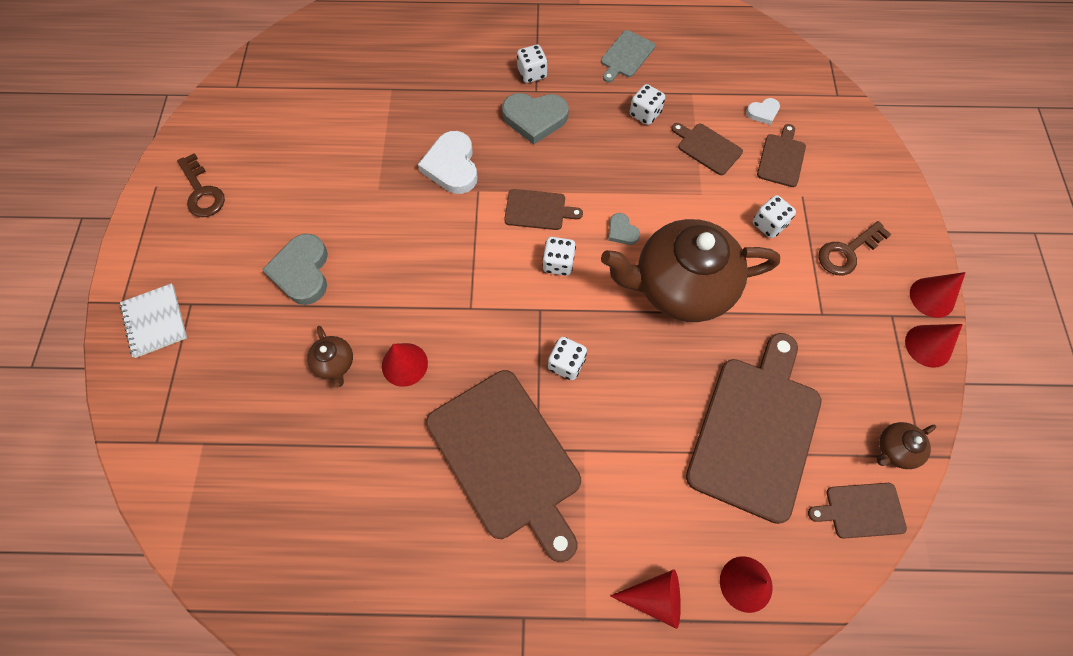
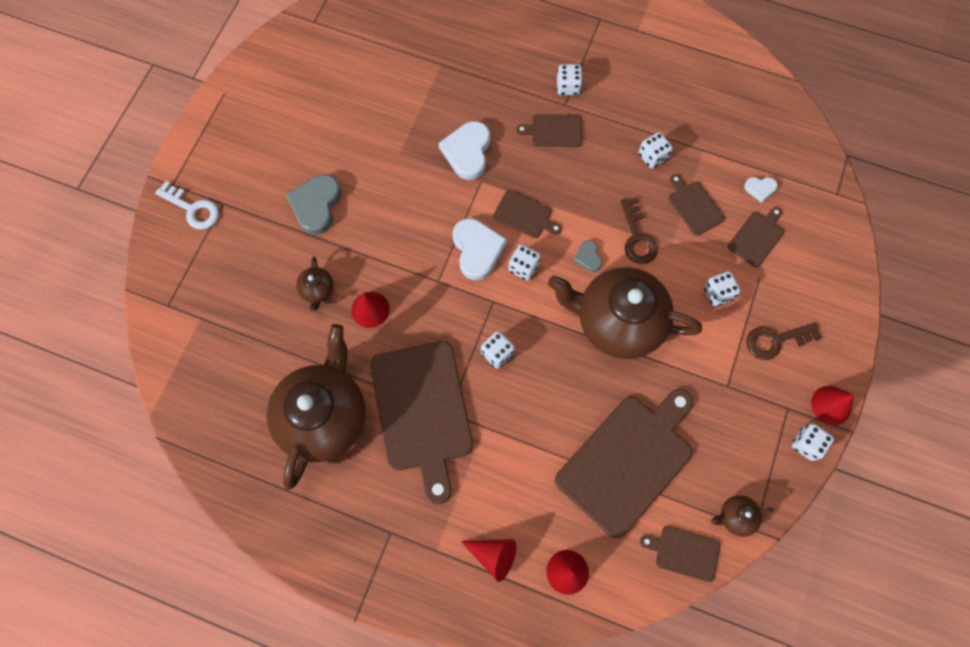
camera: 20 degrees right, 5 degrees up
(155, 321) = (193, 209): white notebook -> white key
(202, 192) = (259, 110): brown key -> brown key (637, 237)
(392, 506) = (324, 416): none -> brown teapot
(501, 261) = (477, 250): none -> white heart
(535, 119) = (554, 131): grey heart -> brown cutting board
(626, 56) = (659, 95): grey cutting board -> none
(928, 346) = (806, 444): red cone -> white dice

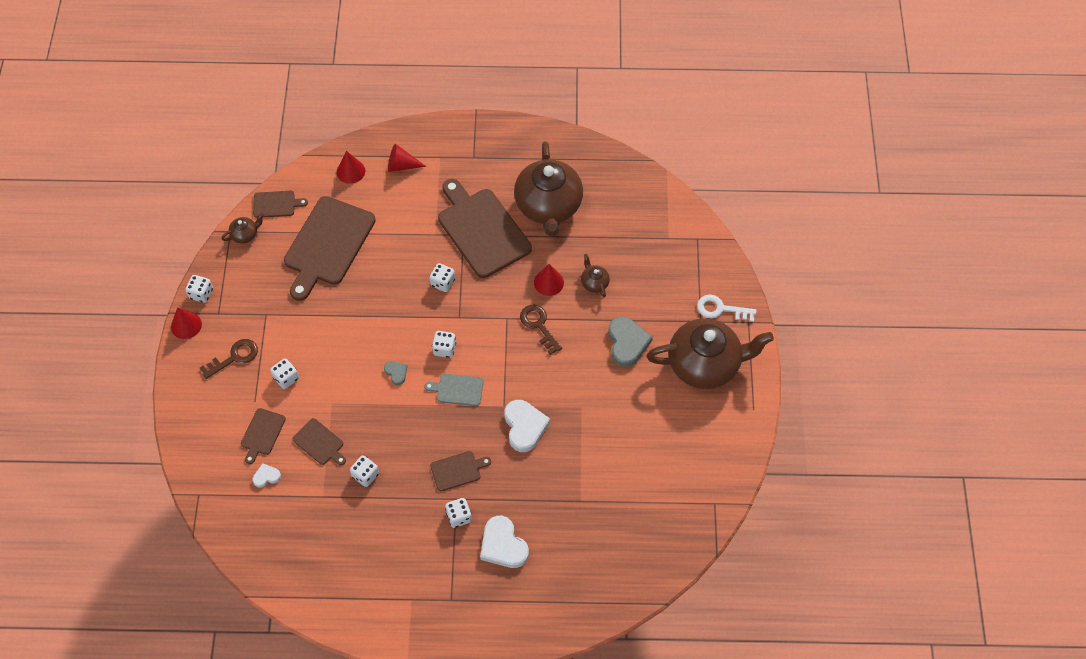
camera: 160 degrees right, 10 degrees down
(477, 250) = (485, 350): white heart -> white heart (503, 545)
(525, 215) = (457, 389): brown cutting board -> grey cutting board
(617, 322) = (359, 332): brown teapot -> brown teapot (705, 364)
(637, 237) = (361, 401): brown key -> brown key (539, 325)

